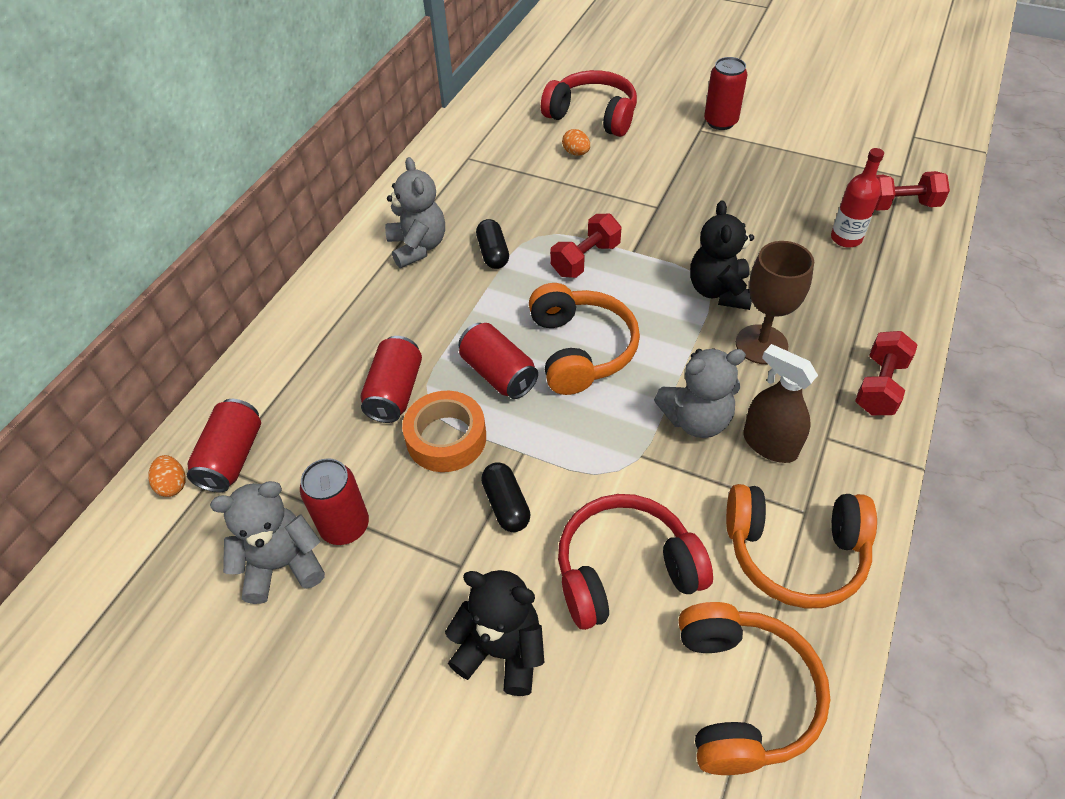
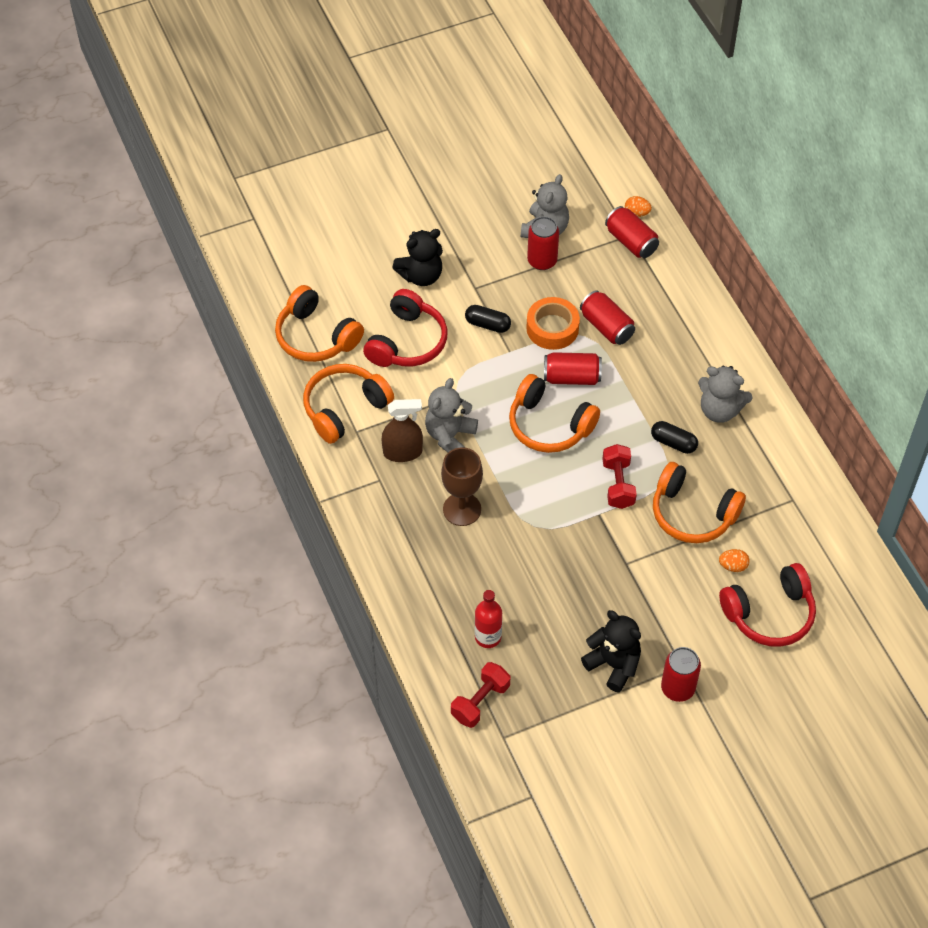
camera: 130 degrees right, 5 degrees up
(555, 200) = (693, 513): none -> orange headphones
(719, 291) = (520, 527): black teddy bear -> black teddy bear (613, 664)
(879, 386) = (378, 534): red dumbbell -> none

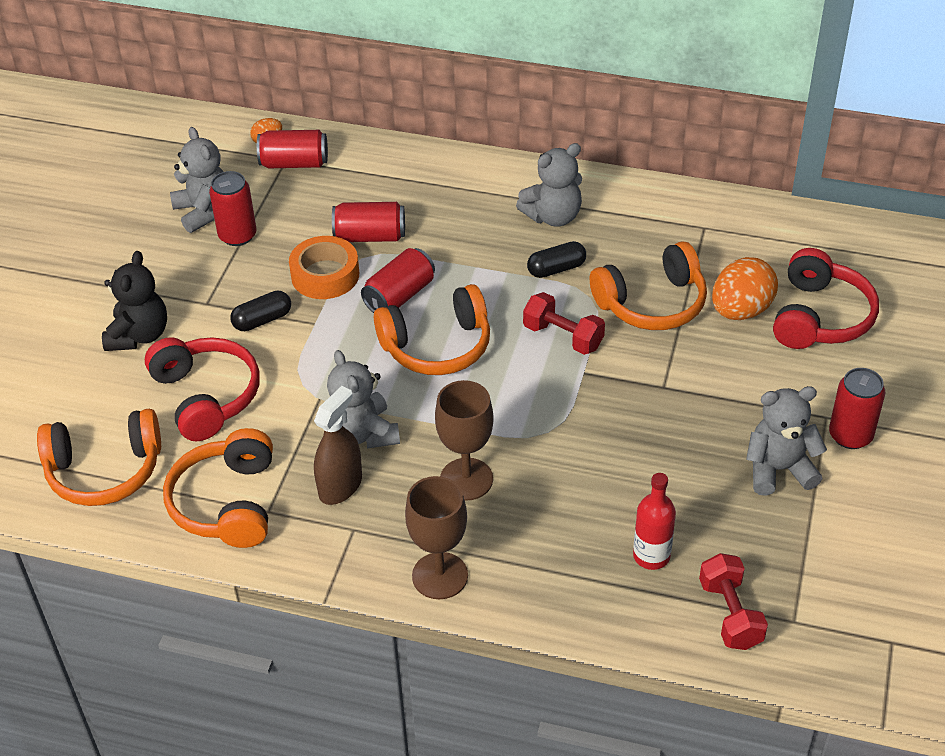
camera: 50 degrees left, 10 degrees down
(384, 542) = (440, 576): none -> brown goblet
(613, 664) = (778, 469): black teddy bear -> grey teddy bear
(733, 566) = (741, 310): orange egg -> orange egg, size x2.04

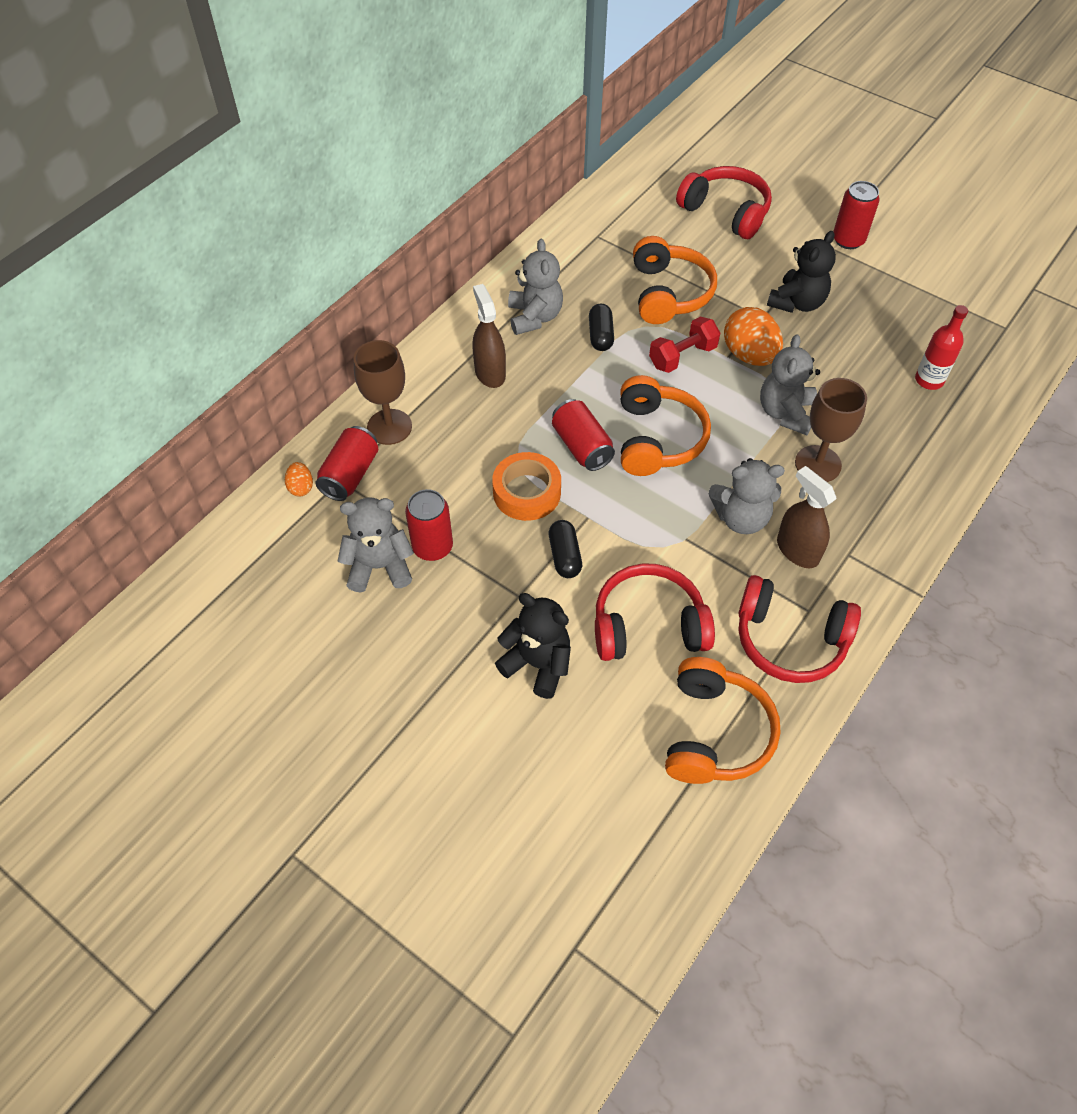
camera: 70 degrees left, 10 degrees up
(227, 503) = (790, 639): orange headphones -> red headphones
(370, 236) = (491, 445): red can -> none
(440, 576) = (915, 510): brown goblet -> brown goblet (389, 427)
(460, 209) = (490, 373): none -> brown spray bottle
(706, 411) = (797, 303): none -> black teddy bear
(730, 614) = (993, 357): red dumbbell -> none
(741, 310) = (700, 249): orange egg -> orange egg (749, 355)
(778, 469) = (867, 286): grey teddy bear -> grey teddy bear (785, 413)

